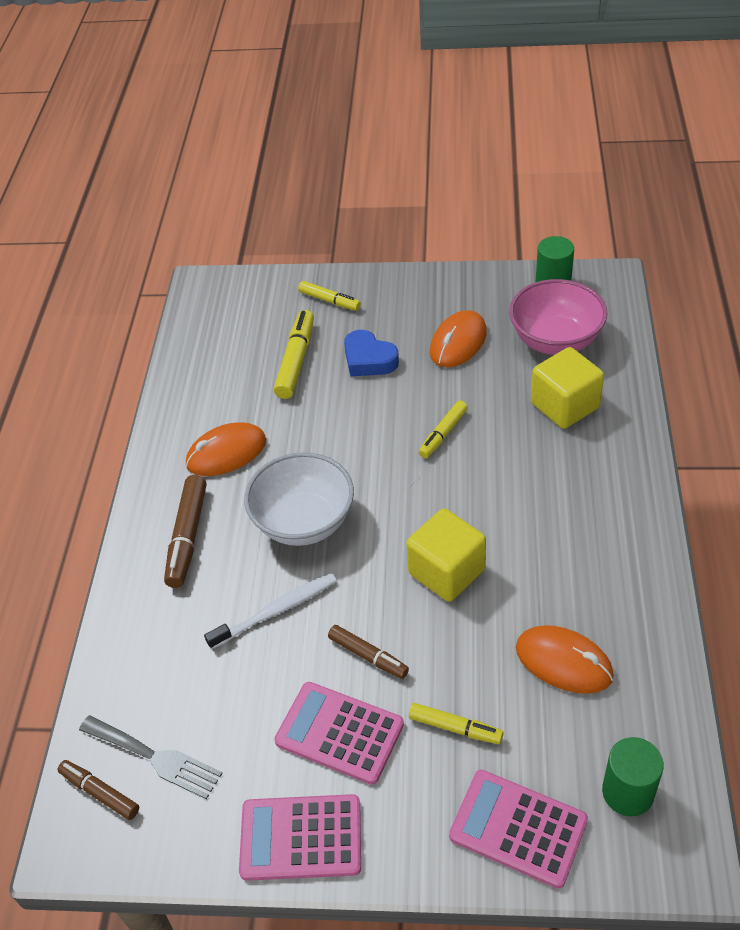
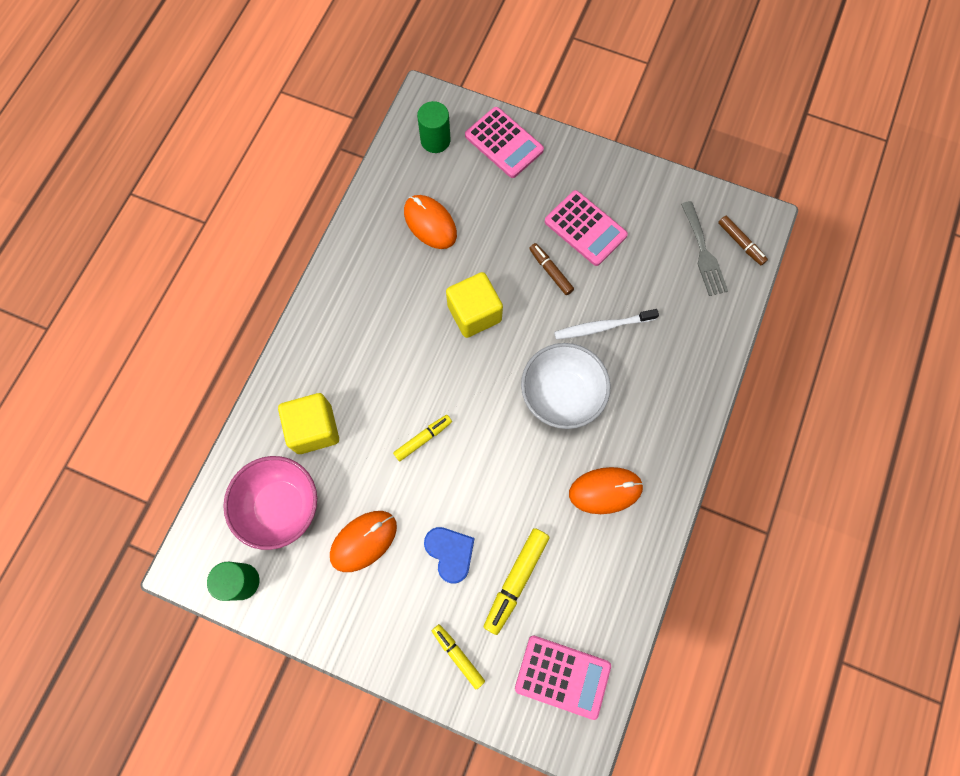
camera: 165 degrees left, 25 degrees up
(155, 757) = (703, 253): grey fork -> grey fork turned 150 degrees counterclockwise
(187, 537) = (653, 415): brown marker -> none
(301, 838) = (625, 178): pink calculator -> pink calculator (562, 676)
(455, 728) = (514, 207): yellow marker -> none

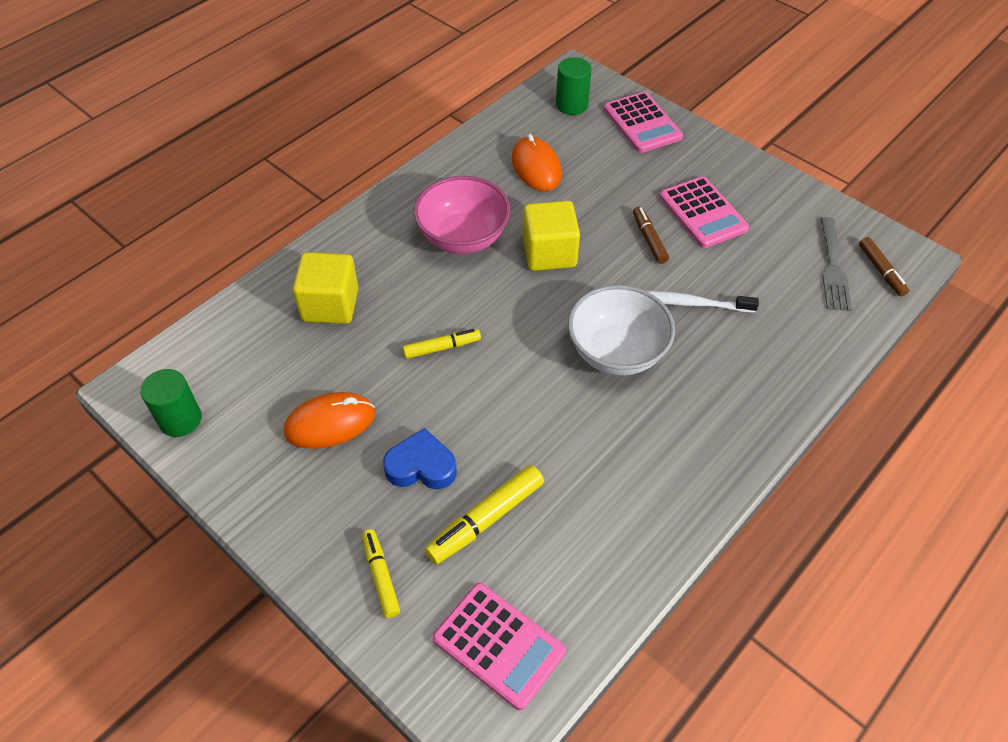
camera: 20 degrees right, 20 degrees down
(280, 506) = (259, 363): pink bowl -> pink bowl (463, 238)
(450, 553) = (421, 466): blue heart -> blue heart turned 75 degrees counterclockwise
(605, 490) = (632, 461): orange mouse -> none

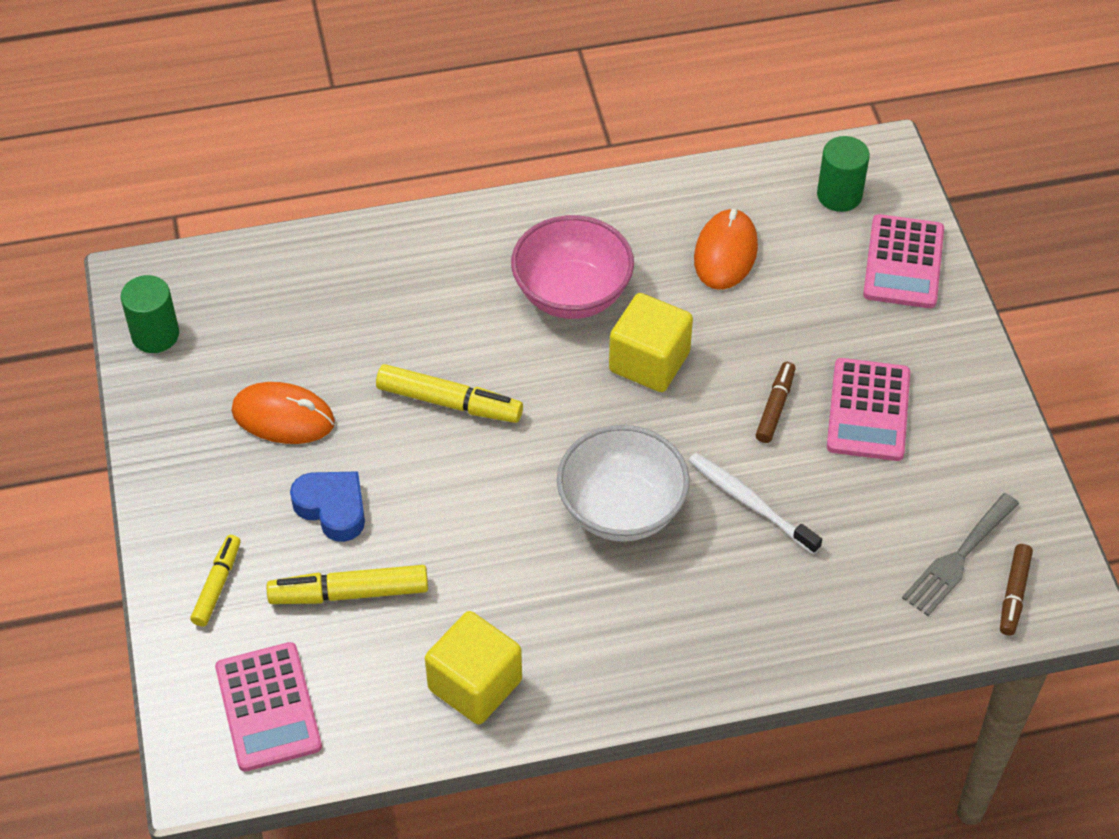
camera: 35 degrees right, 0 degrees up
(330, 305) = (377, 295): yellow cube -> yellow cube (475, 685)
(442, 348) = (449, 402): yellow marker -> yellow marker, size x1.56

